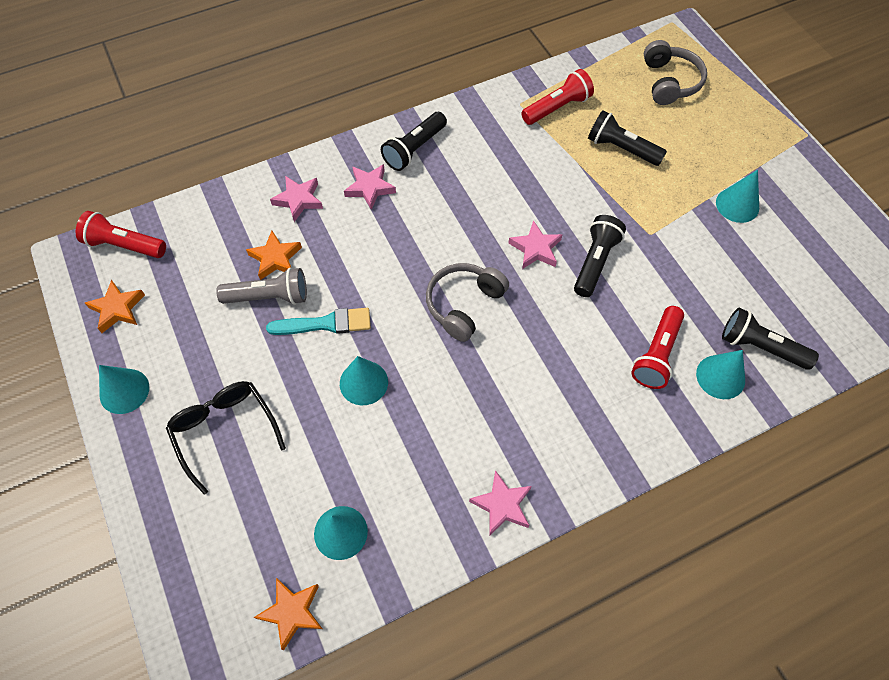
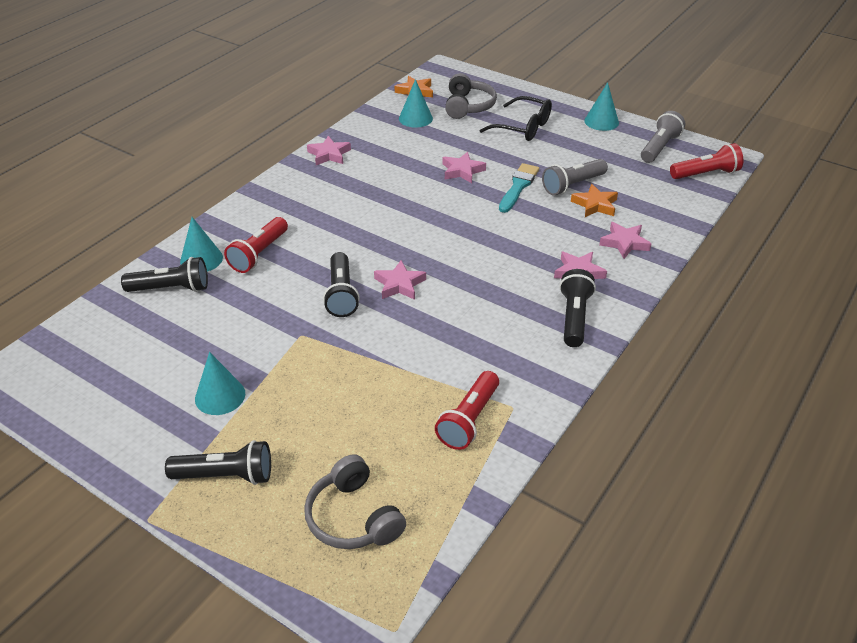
camera: 150 degrees right, 20 degrees down
(117, 309) = (659, 147): orange star -> grey flashlight
(325, 324) = (518, 186): turquoise brush -> turquoise brush turned 150 degrees clockwise
(363, 382) = (462, 171): turquoise cone -> pink star
(464, 305) = (429, 230): grey headphones -> grey headphones (468, 106)
(621, 149) = (370, 404): black flashlight -> black flashlight (226, 475)
(656, 355) = (259, 254): red flashlight -> red flashlight turned 150 degrees counterclockwise

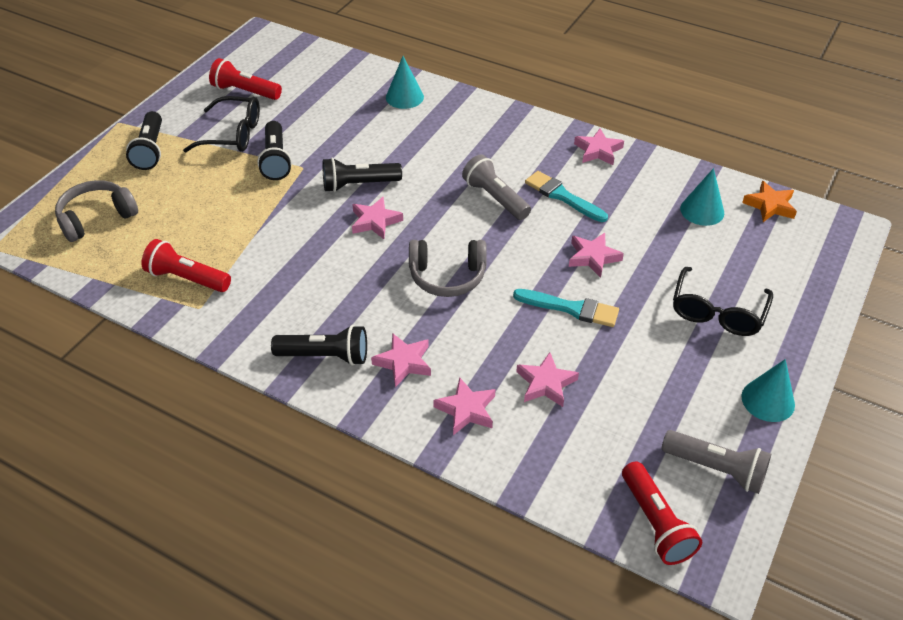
camera: 85 degrees right, 5 degrees up
(171, 288) = (363, 88): black flashlight -> black flashlight (276, 160)
(220, 396) = (232, 134): turquoise cone -> black glasses
(259, 254) = (415, 128): red flashlight -> red flashlight (245, 91)
(385, 178) = (562, 196): none -> turquoise brush
(468, 106) = (753, 256): grey headphones -> grey headphones (447, 276)
(572, 185) = (586, 361): grey flashlight -> grey flashlight (495, 198)
(595, 205) = (546, 383): orange star -> pink star

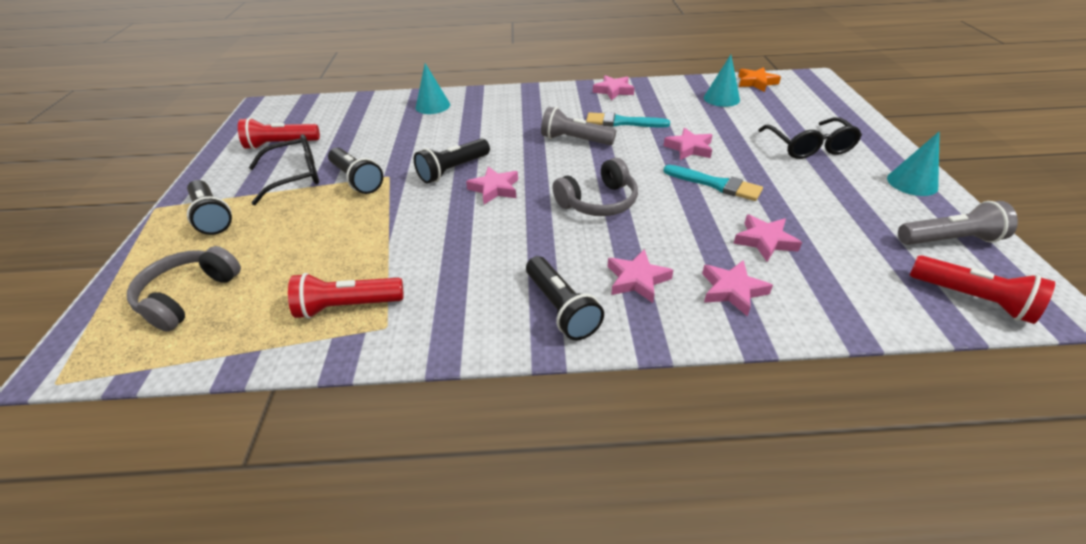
camera: 30 degrees left, 5 degrees down
(325, 356) = (561, 308): black flashlight -> black flashlight turned 90 degrees clockwise
(571, 308) = (716, 184): turquoise brush -> turquoise brush turned 45 degrees clockwise

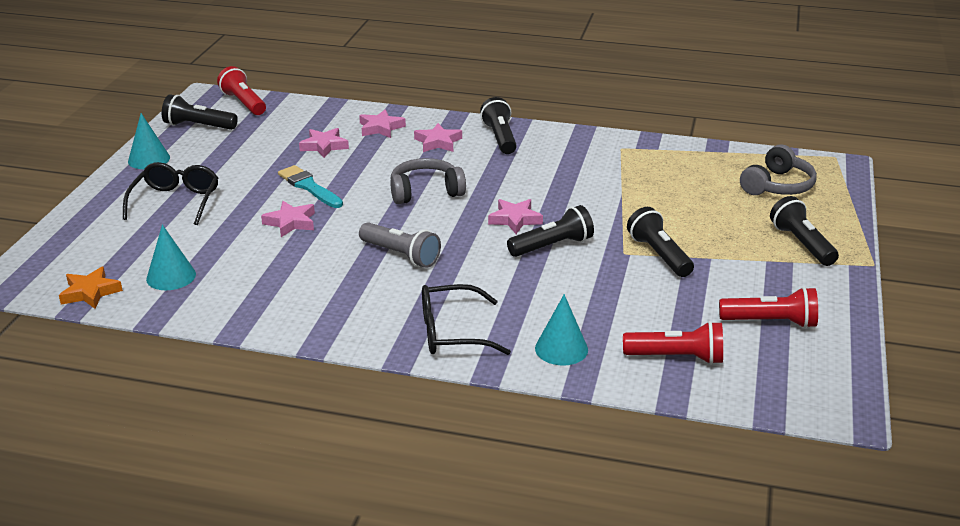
camera: 165 degrees left, 10 degrees down
(295, 176) = (732, 272): black glasses -> black glasses (452, 332)
(347, 306) = (650, 161): red flashlight -> red flashlight (677, 357)
(613, 91) = (289, 320): pink star -> none
(622, 122) = (327, 267): turquoise brush -> none
(949, 240) = (198, 126): grey flashlight -> black flashlight

